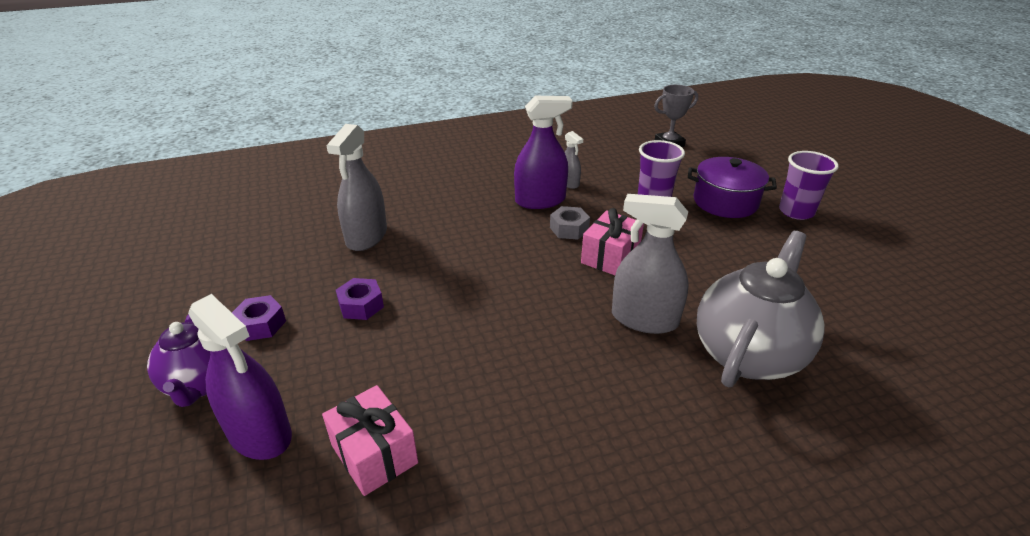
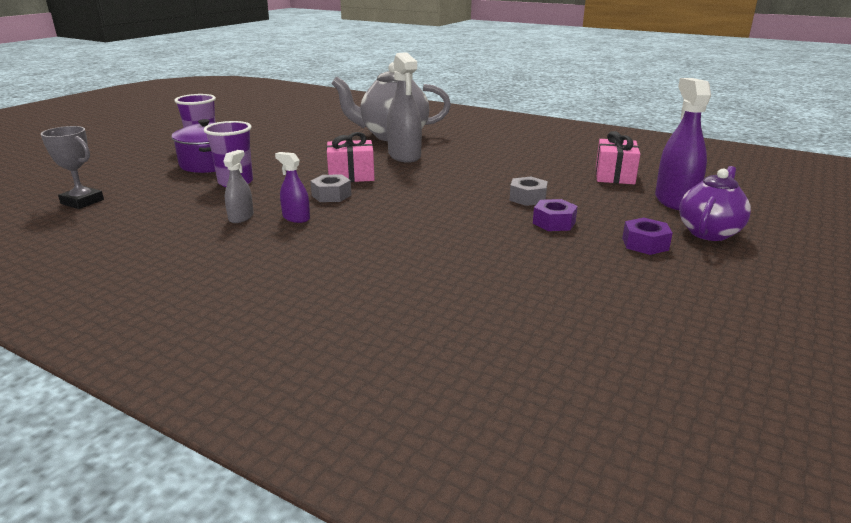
camera: 130 degrees left, 10 degrees down
(366, 236) = (484, 263): grey spray bottle -> none
(422, 327) = (527, 198): none -> grey nut
(540, 200) = (296, 218): purple spray bottle -> purple spray bottle, size x0.53

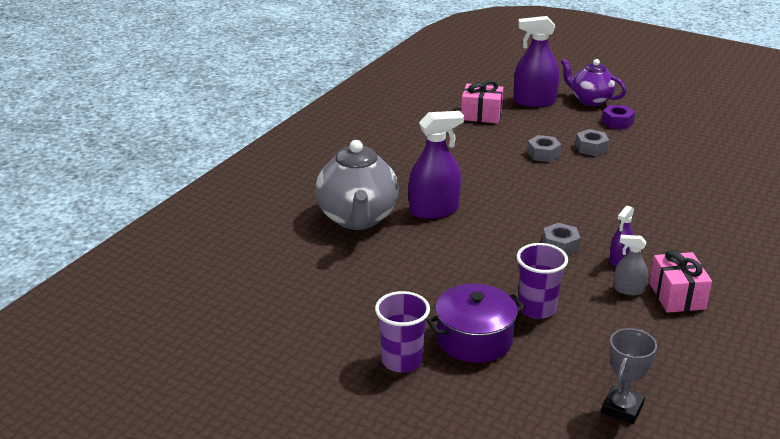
camera: 90 degrees left, 5 degrees up
(351, 175) = (502, 238): pink gift -> pink gift (677, 296)
(404, 156) = (434, 210): grey spray bottle -> purple spray bottle
(554, 223) = (591, 148): purple nut -> grey nut

